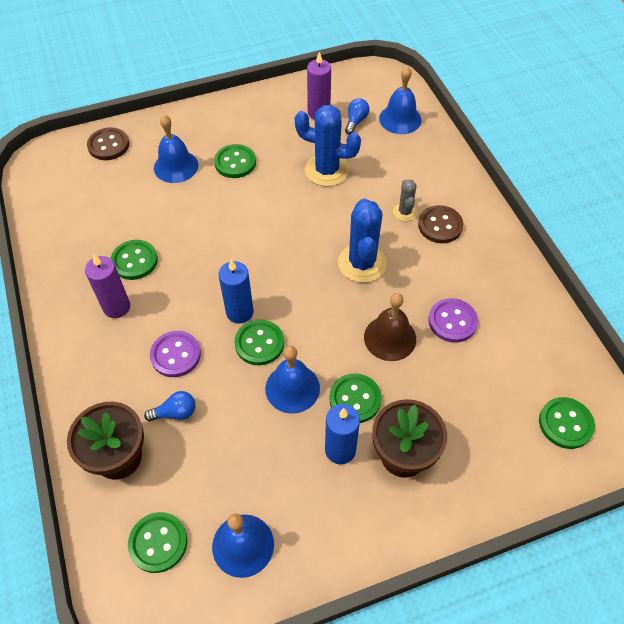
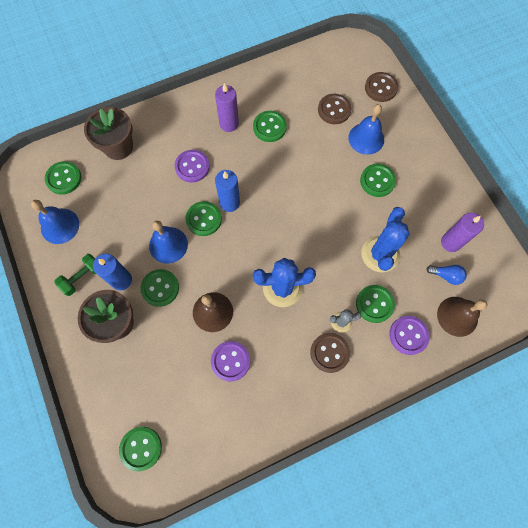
camera: 85 degrees right, 15 degrees up
(127, 192) = (334, 110): none -> brown button
(175, 412) = (149, 174): blue light bulb -> none
(333, 505) = (82, 277): none -> green dumbbell
(385, 181) = (374, 304): none -> green button
(400, 119) = (457, 316): blue bell -> brown bell
(420, 158) = (408, 335): none -> purple button

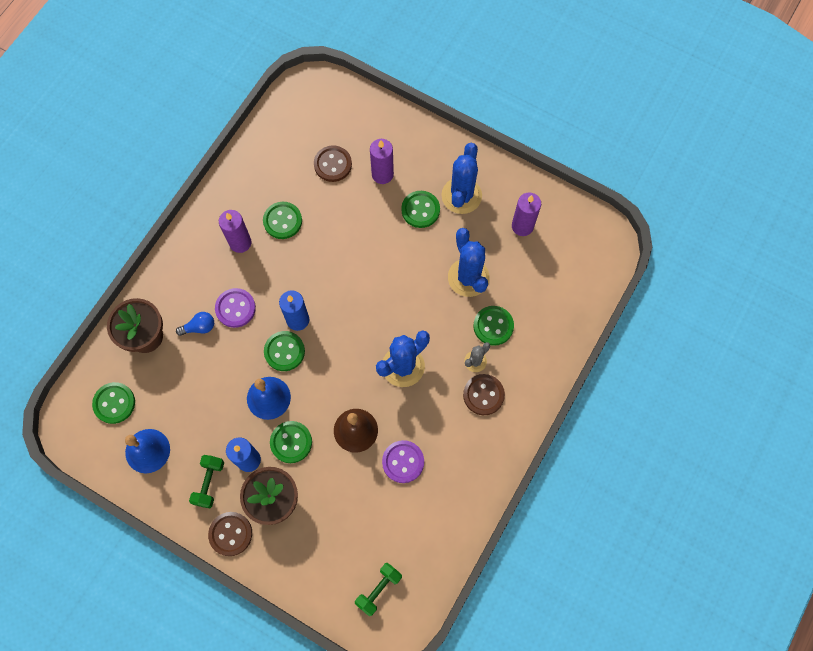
camera: 35 degrees left, 0 degrees up
(141, 448) = (379, 589): green button -> green dumbbell
(366, 138) = (382, 174): blue bell -> purple candle
(381, 88) = (362, 114): brown button -> brown button (230, 534)
(408, 335) = (539, 334): purple button -> none
(417, 190) = (461, 195): none -> blue cactus
(446, 275) = (537, 259): blue light bulb -> blue light bulb (199, 327)
(457, 316) = (569, 289): brown bell -> none

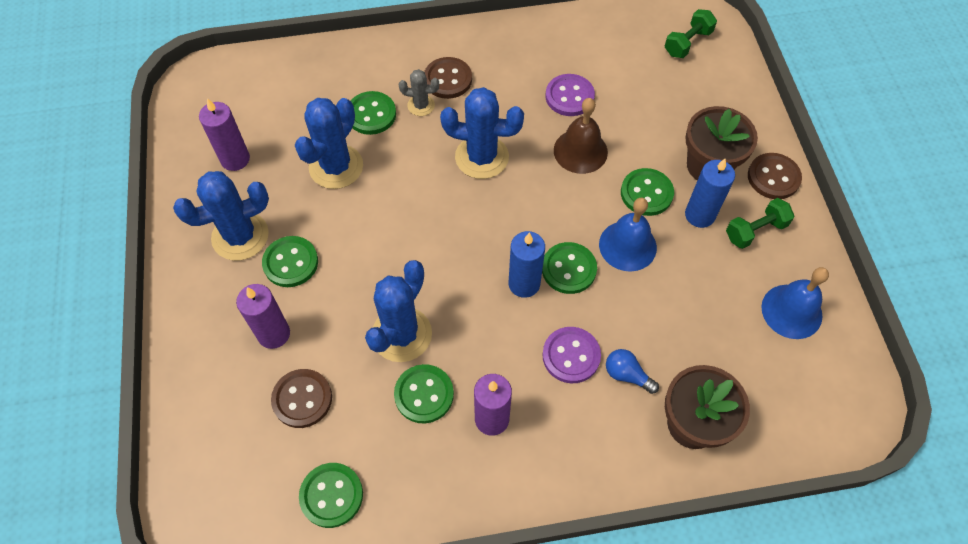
camera: 130 degrees left, 10 degrees down
(114, 403) = (788, 388): green button -> green button (331, 495)
(325, 234) = (401, 334): none -> blue cactus
(379, 589) = (687, 43): green dumbbell -> green dumbbell turned 45 degrees counterclockwise

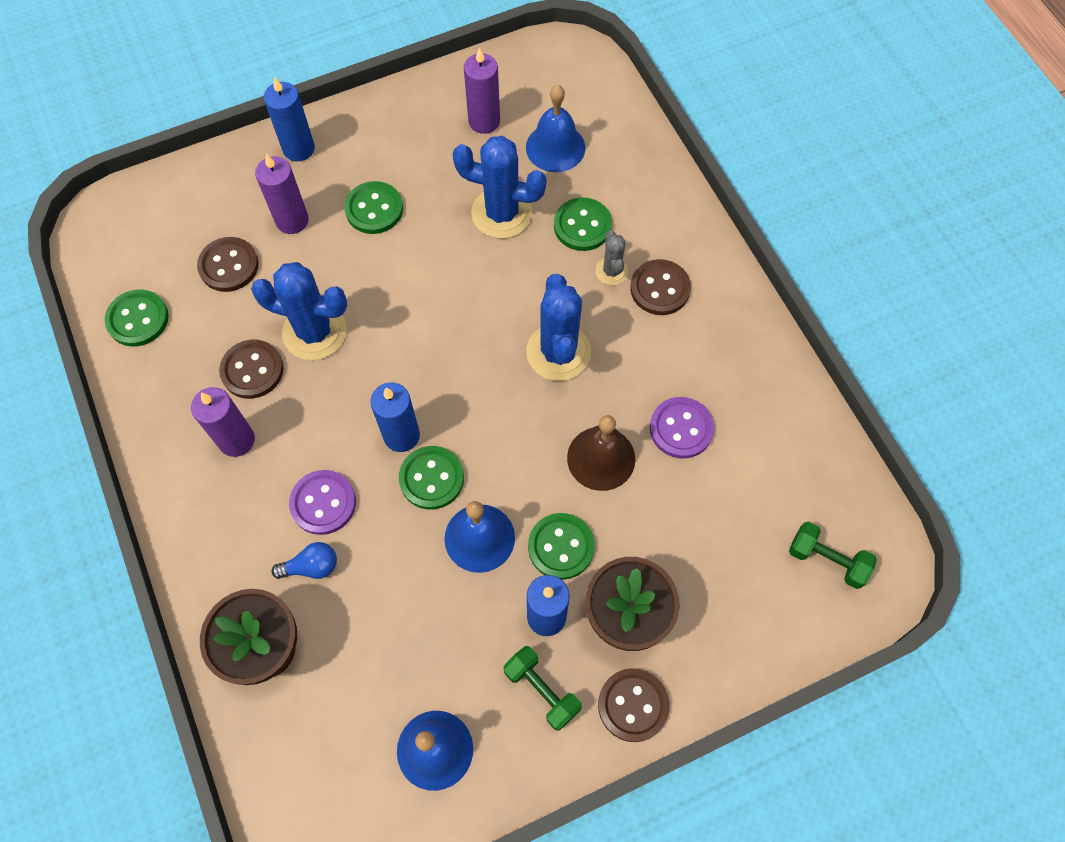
camera: 75 degrees right, 5 degrees up
(193, 314) = (299, 148): none -> blue candle
(240, 236) = (393, 156): blue cactus -> none
(286, 115) = (555, 147): none -> blue bell
(424, 394) = (252, 370): green button -> brown button
(627, 375) = (311, 566): blue light bulb -> blue light bulb turned 60 degrees clockwise

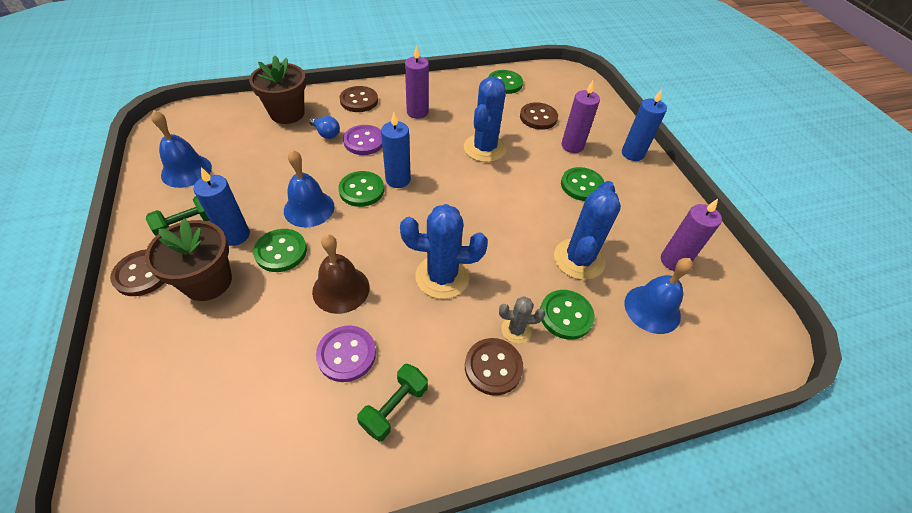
camera: 95 degrees right, 15 degrees down
(252, 370) = (462, 121): brown button -> brown button (359, 100)
(311, 566) = (326, 133): blue light bulb -> blue light bulb turned 45 degrees counterclockwise
(827, 559) = (166, 457): green dumbbell -> green dumbbell (395, 407)

